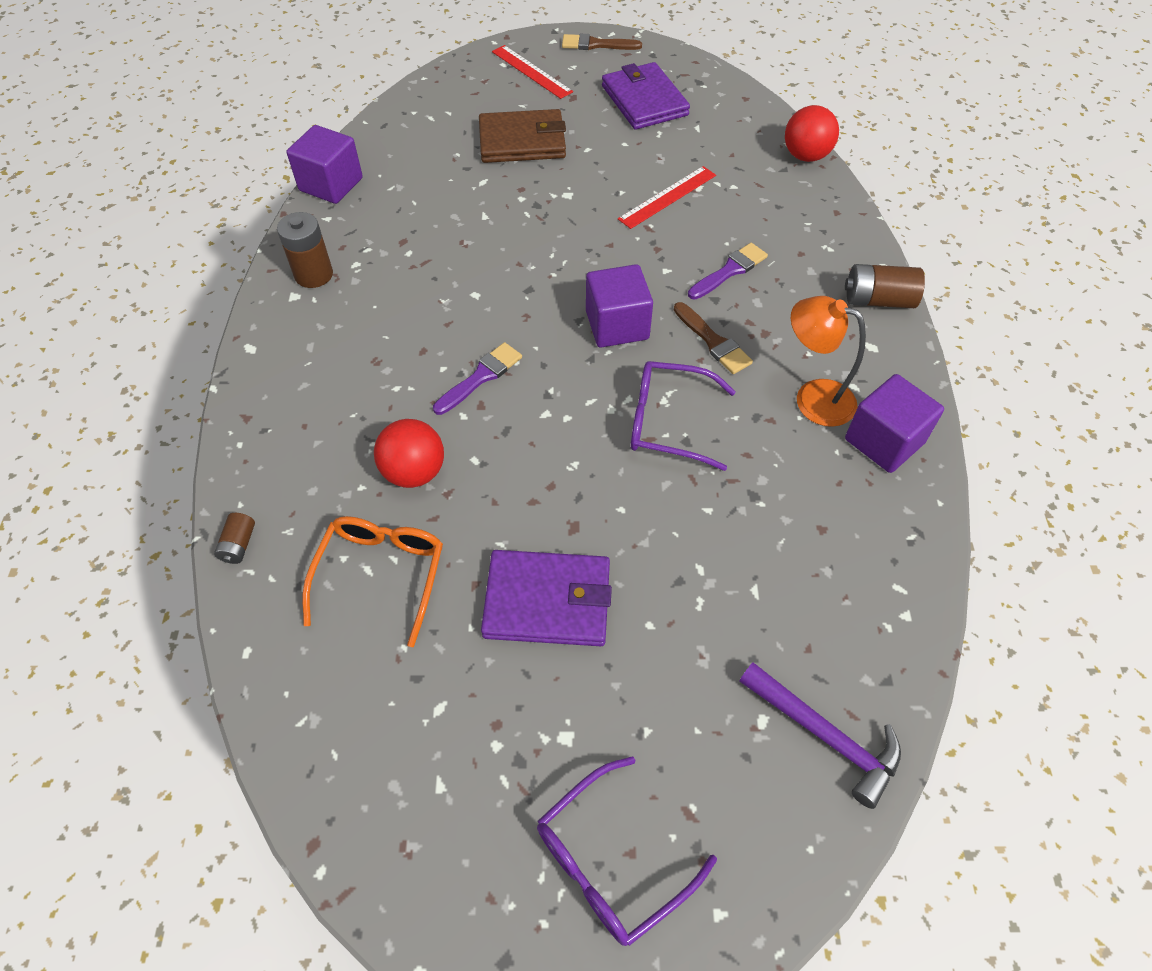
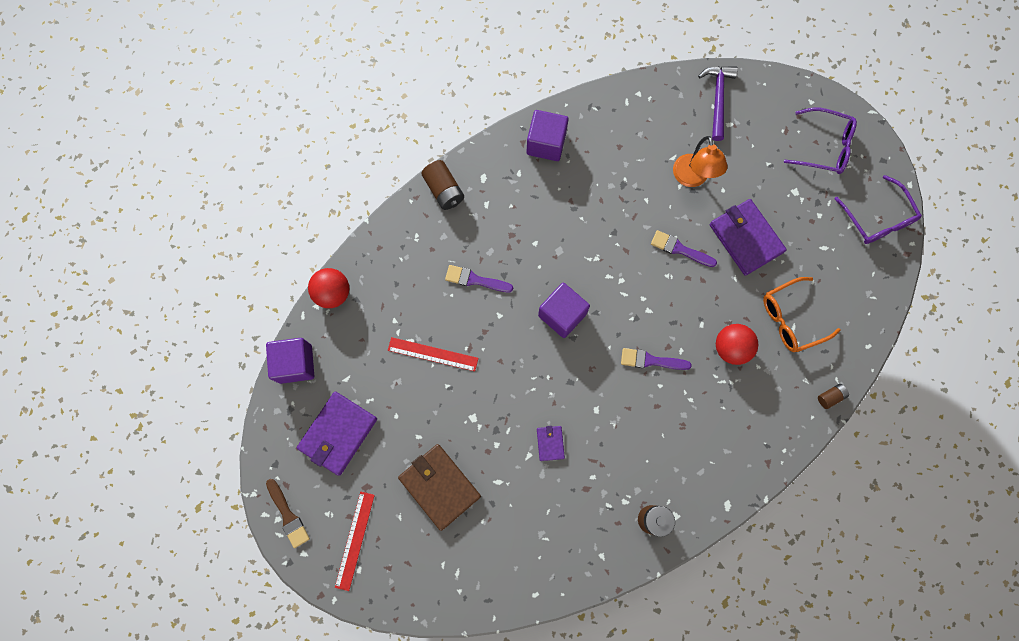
camera: 125 degrees left, 20 degrees up
(331, 184) = (571, 582): purple cube -> purple cube (295, 364)
(479, 238) = (550, 443): none -> purple wallet
(600, 502) = (679, 249): none -> purple brush
(668, 422) = (609, 247): purple glasses -> purple glasses (877, 218)
(713, 341) = (537, 257): brown brush -> none
(813, 398) = (541, 188): orange lamp -> orange lamp (692, 178)

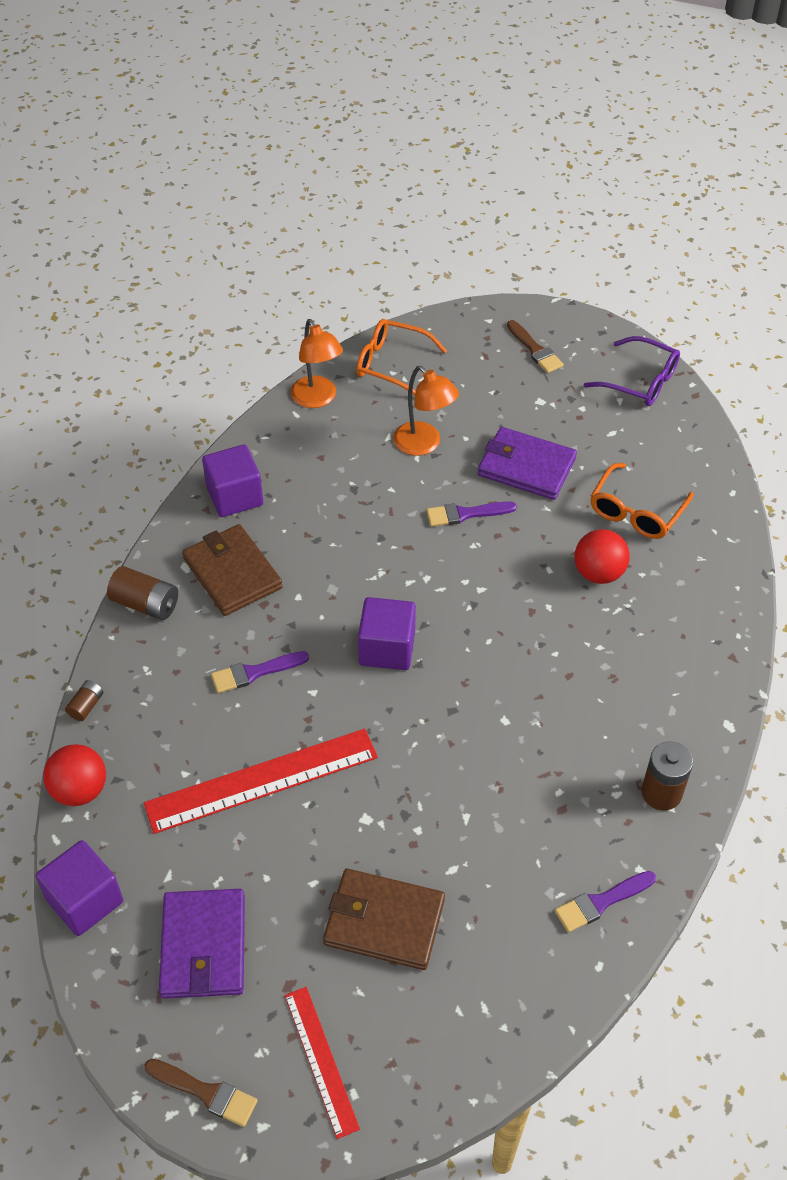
camera: 35 degrees left, 25 degrees down
(433, 354) = (262, 780): red ruler -> red ruler, size x1.73
(508, 200) = (232, 573): none -> brown wallet
(550, 443) = (481, 787): purple wallet -> none
(649, 98) = (317, 399): none -> orange lamp
(651, 360) = (524, 635): purple brush -> purple brush (601, 902)
(717, 99) = (392, 364): purple hammer -> orange glasses
(824, 146) = (535, 350): purple glasses -> brown brush
(830, 397) = (738, 558): brown battery -> brown battery (86, 706)

